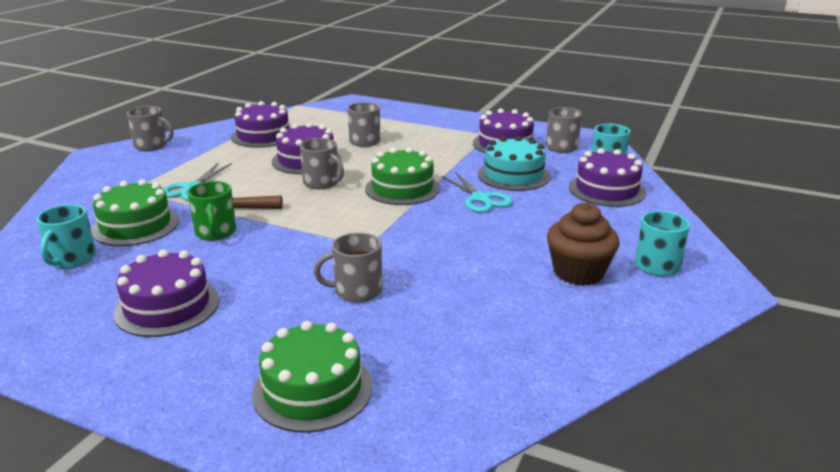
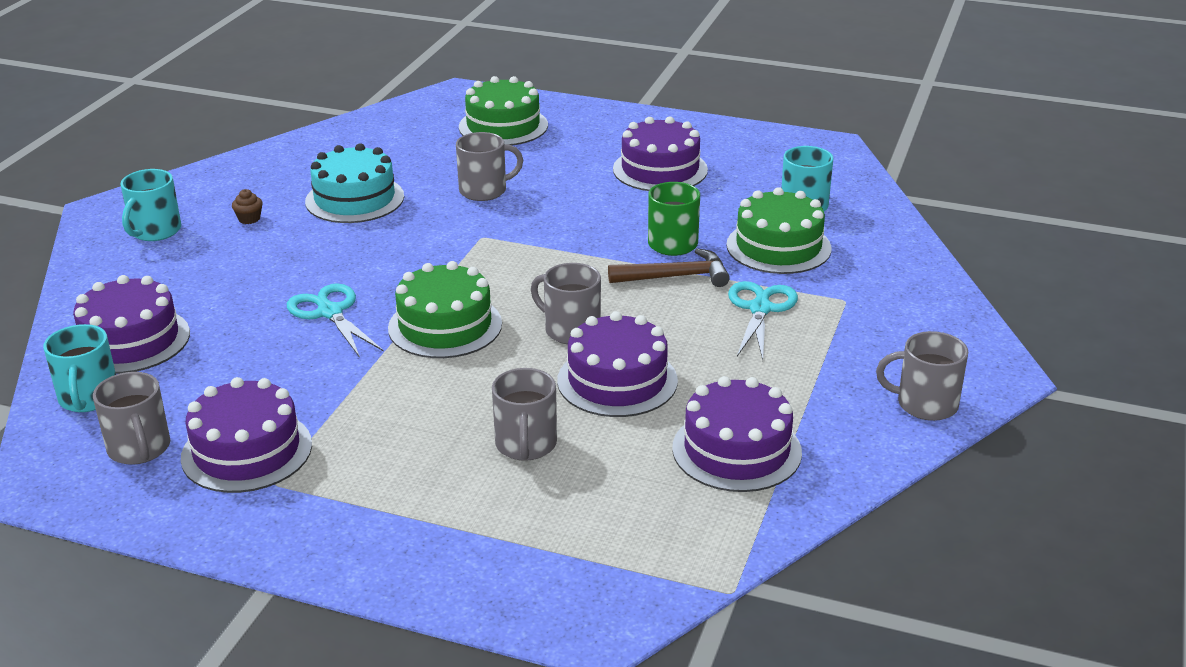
camera: 175 degrees right, 5 degrees up
(513, 175) = (263, 364): turquoise cake -> turquoise cake (354, 199)
(578, 272) = (249, 219): brown cupcake -> brown cupcake, size x0.40

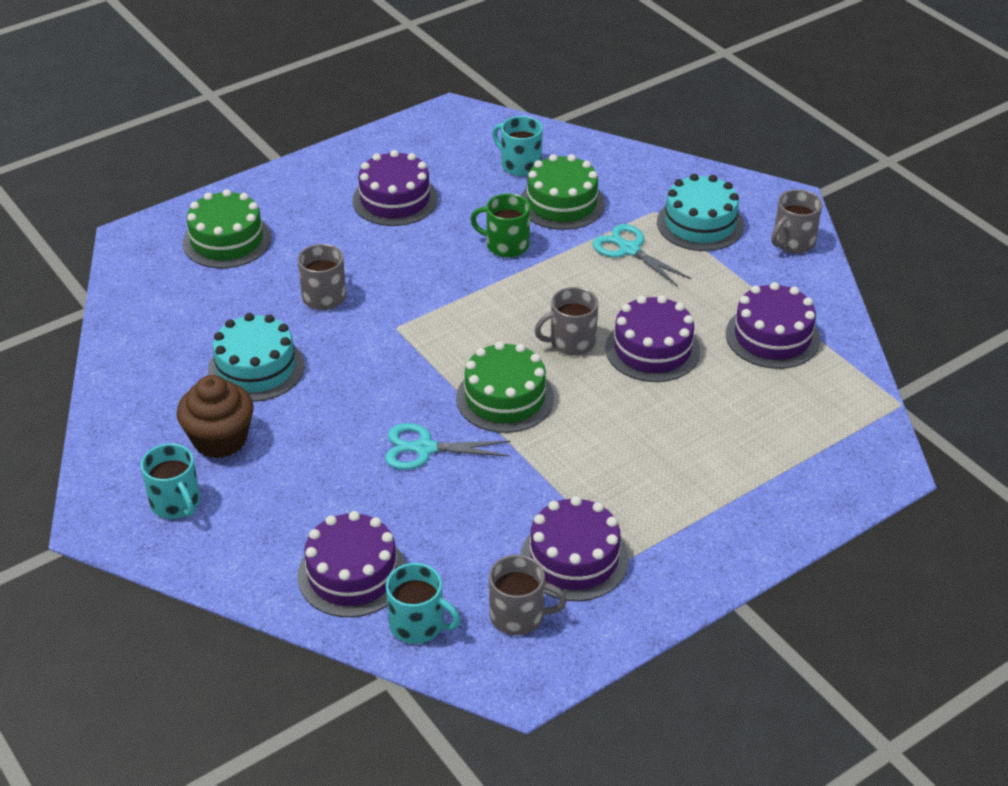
camera: 55 degrees left, 10 degrees up
(249, 219) = (220, 439): brown cupcake -> brown cupcake, size x2.49
(526, 445) = (688, 422): grey mug -> none
(676, 277) = (552, 264): brown hammer -> none
(866, 334) = (700, 224): none -> turquoise cake

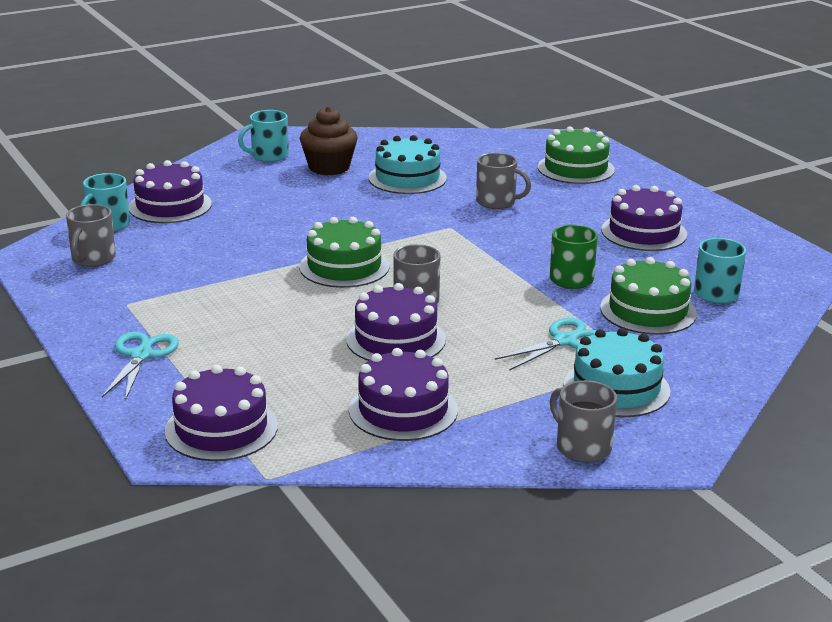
camera: 95 degrees right, 15 degrees down
(425, 448) = (292, 233): turquoise scissors -> turquoise scissors (141, 355)
(574, 559) = (139, 283): purple cake -> purple cake (221, 428)

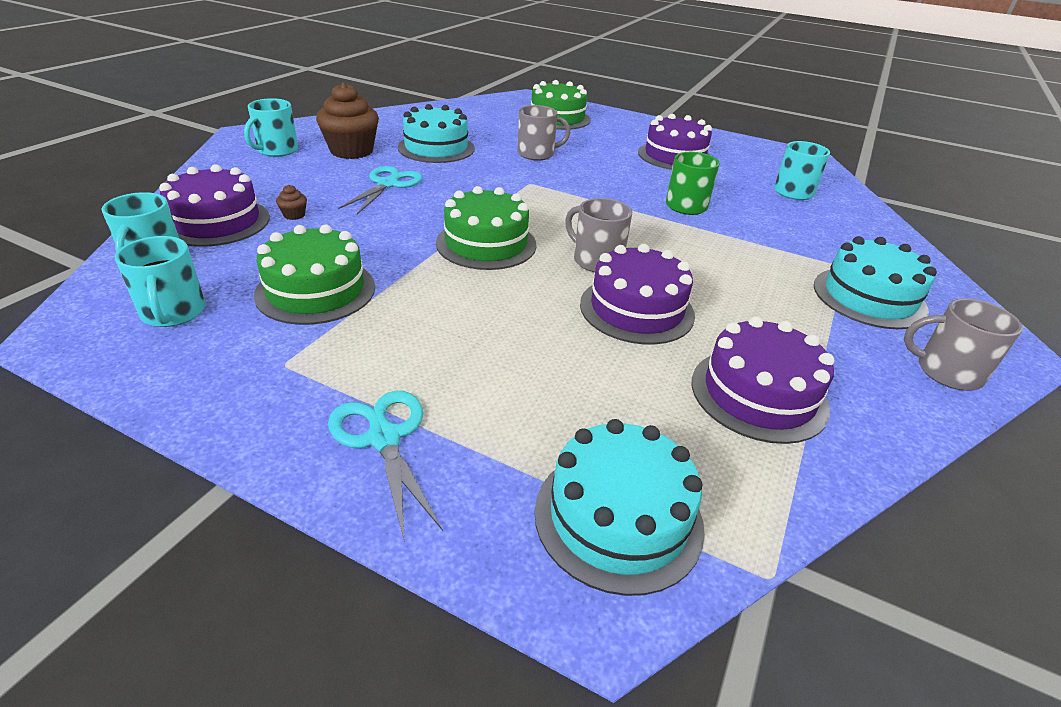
camera: 35 degrees left, 10 degrees up
(93, 259) = (173, 313): grey mug -> turquoise mug
(221, 428) = (618, 517): purple cake -> turquoise cake
(227, 212) = (294, 215): none -> brown cupcake
(565, 341) = (766, 264): turquoise scissors -> turquoise scissors (388, 184)
(648, 311) = (776, 218): green cake -> green cake (316, 290)

